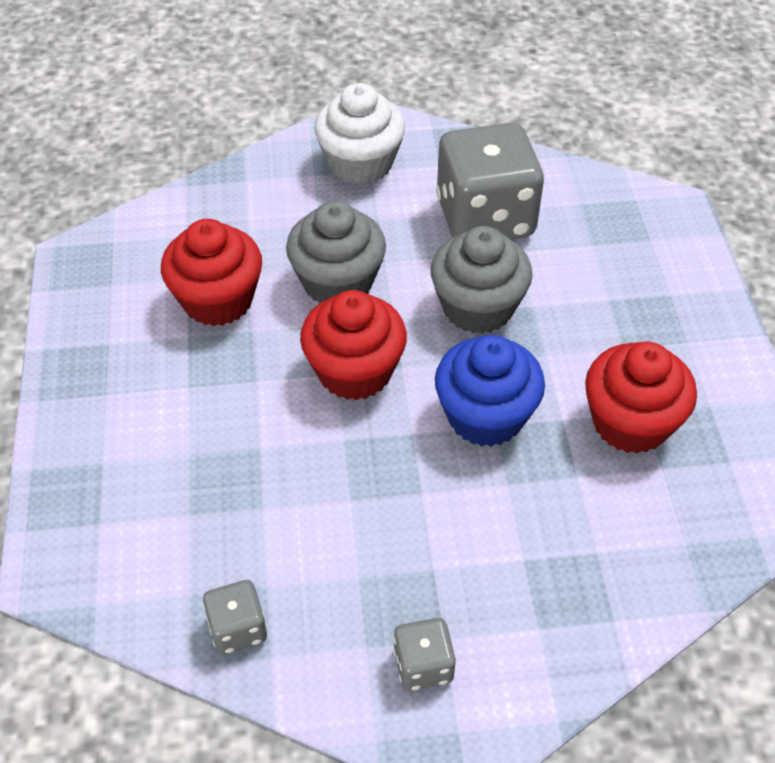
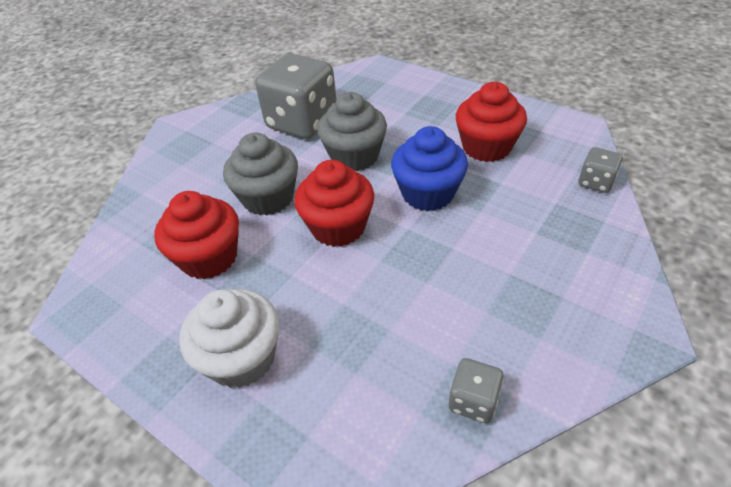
camera: 45 degrees left, 5 degrees down
(360, 163) = (202, 143): white cupcake -> white cupcake (242, 358)
(423, 665) = (576, 318): grey dice -> grey dice (595, 182)

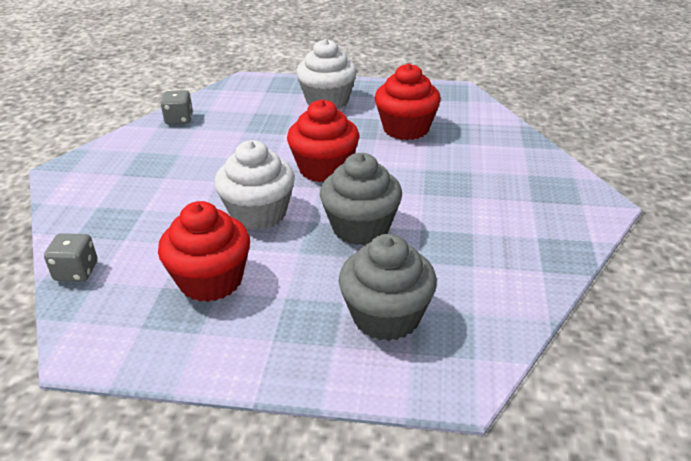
camera: 150 degrees right, 10 degrees down
(268, 198) = (408, 171): grey cupcake -> grey cupcake (386, 316)
(302, 122) = (462, 249): grey dice -> none
(428, 193) = (258, 213): blue cupcake -> white cupcake

